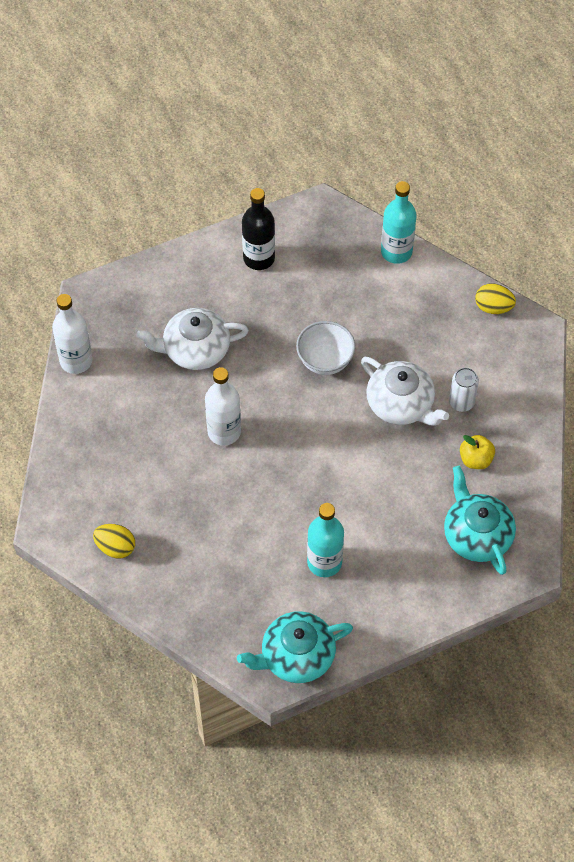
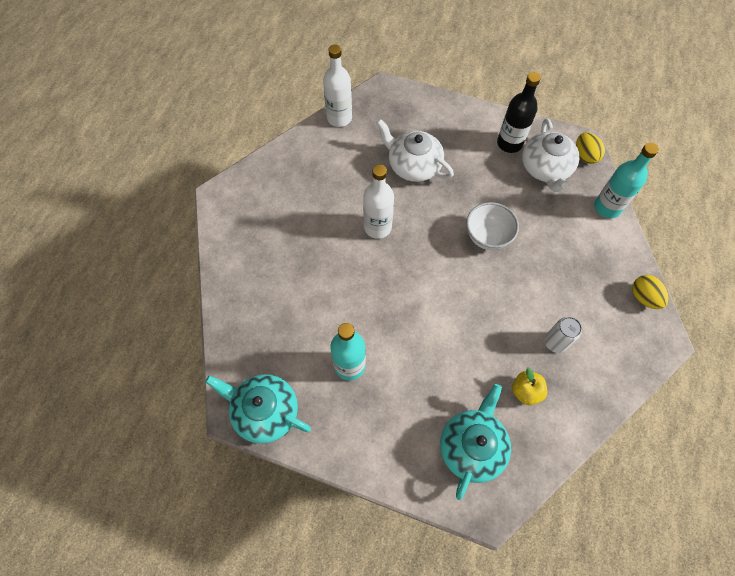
camera: 45 degrees right, 5 degrees up
(115, 547) = (241, 240): yellow egg -> yellow egg (585, 156)
(401, 404) = (510, 307): white teapot -> white teapot (545, 168)

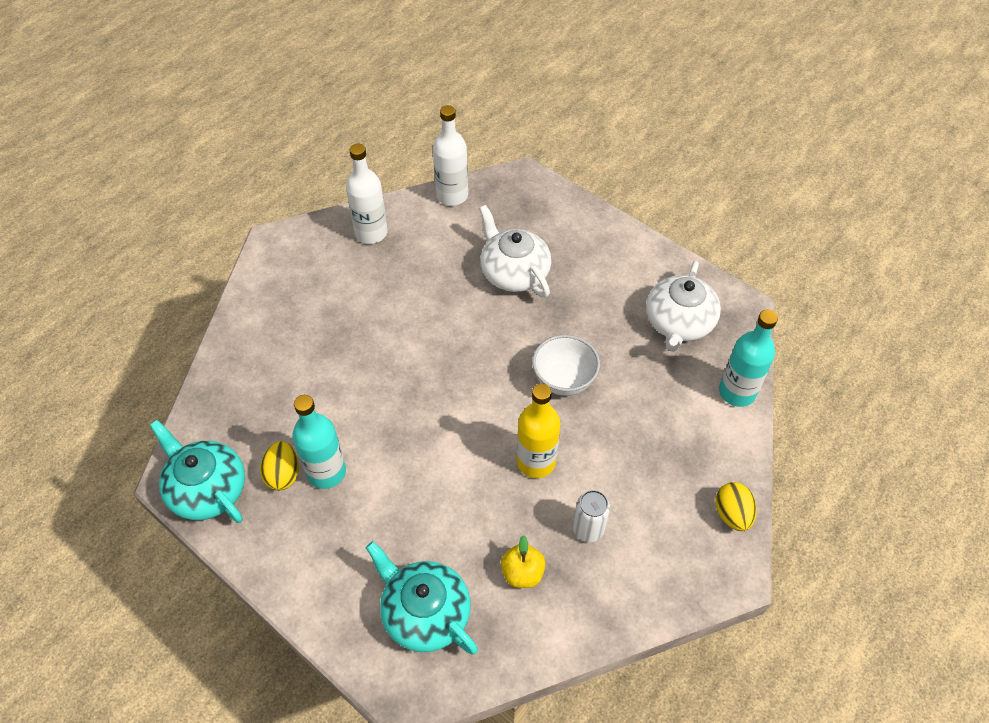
camera: 20 degrees right, 10 degrees down
(377, 227) = (436, 329): white bottle -> white bottle (371, 233)
(472, 446) = (424, 612): turquoise teapot -> turquoise teapot turned 90 degrees counterclockwise
(496, 305) = (536, 462): none -> yellow bottle
(509, 143) = (646, 281): black bottle -> none
(585, 156) = (738, 322): yellow egg -> yellow egg (283, 474)

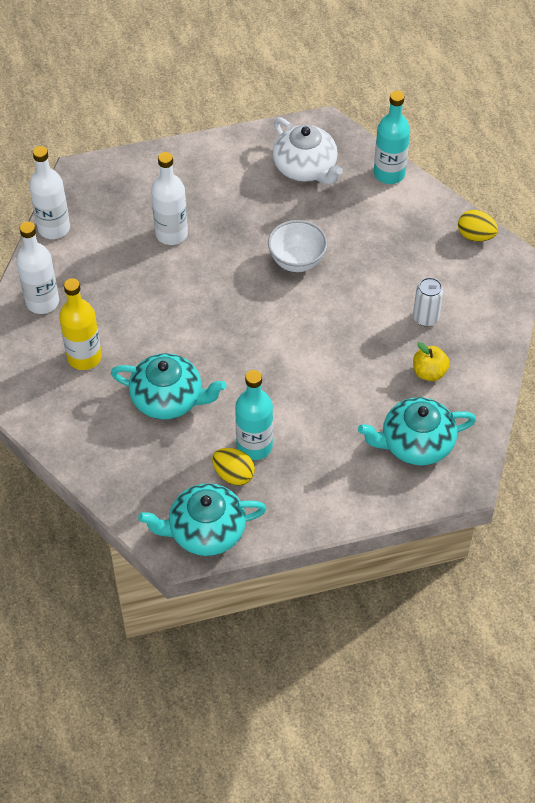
camera: 55 degrees left, 0 degrees up
(334, 376) = (168, 399): none -> turquoise teapot
(514, 272) = (171, 234): white teapot -> white bottle
(536, 462) = (350, 316): yellow bottle -> yellow bottle (84, 357)

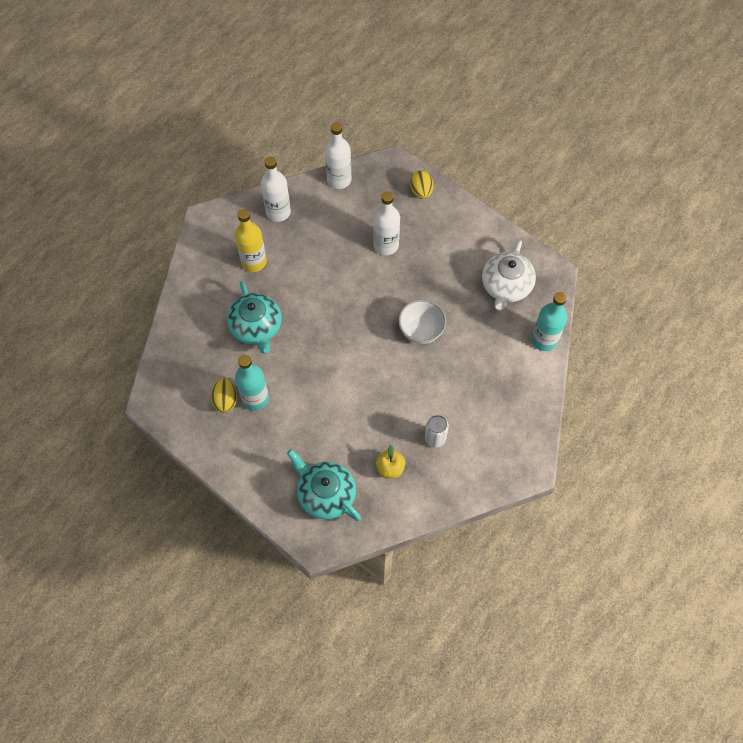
camera: 55 degrees right, 10 degrees up
(205, 531) = (174, 410): turquoise teapot -> none
(475, 236) = (533, 428): yellow egg -> yellow egg (421, 191)

